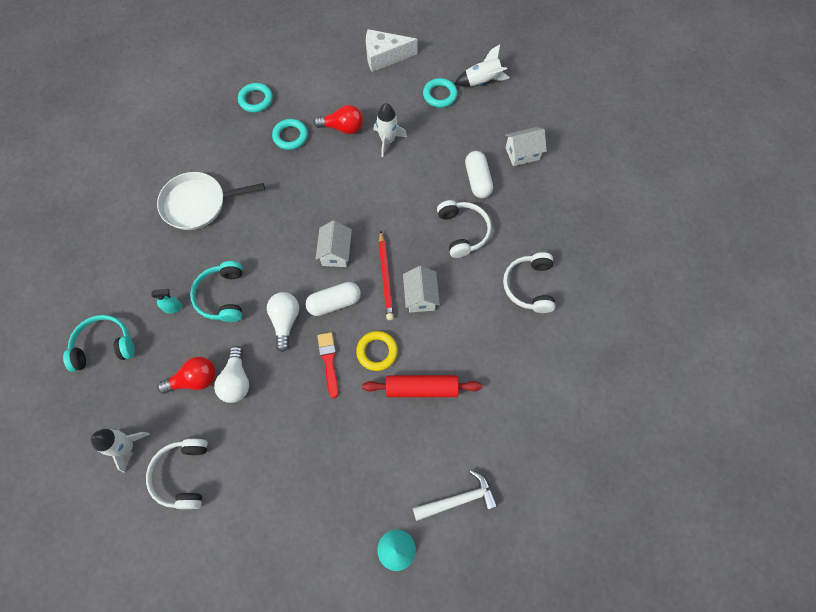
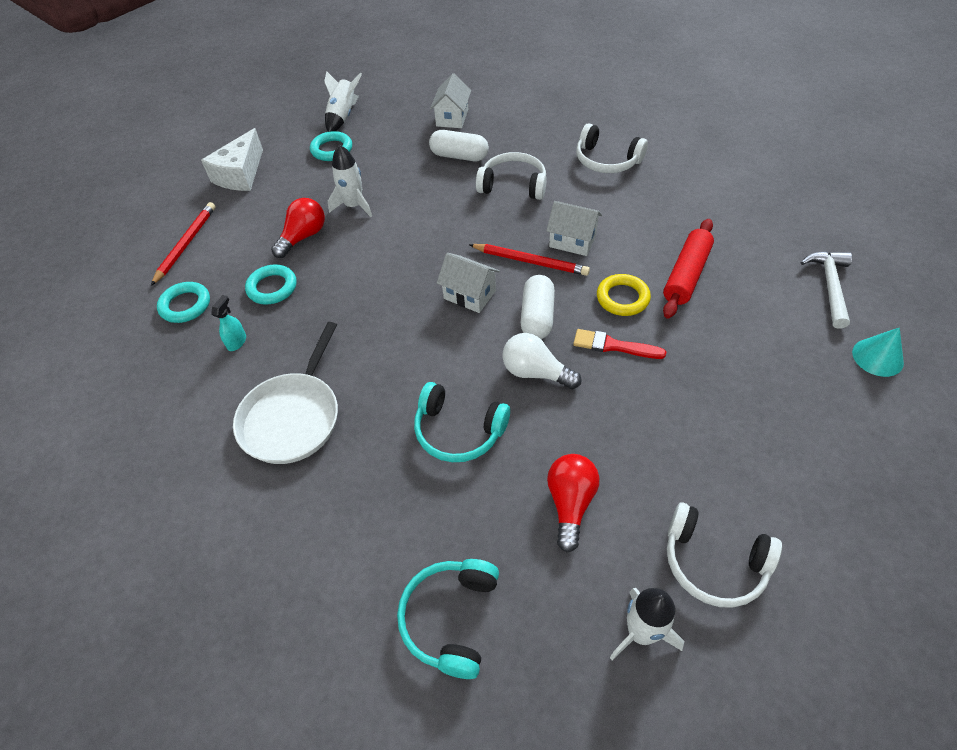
camera: 60 degrees left, 15 degrees down
(173, 307) = (440, 498): turquoise spray bottle -> turquoise spray bottle (237, 342)
(236, 381) = (595, 452): white light bulb -> none
(305, 68) = (186, 244): none -> red pencil

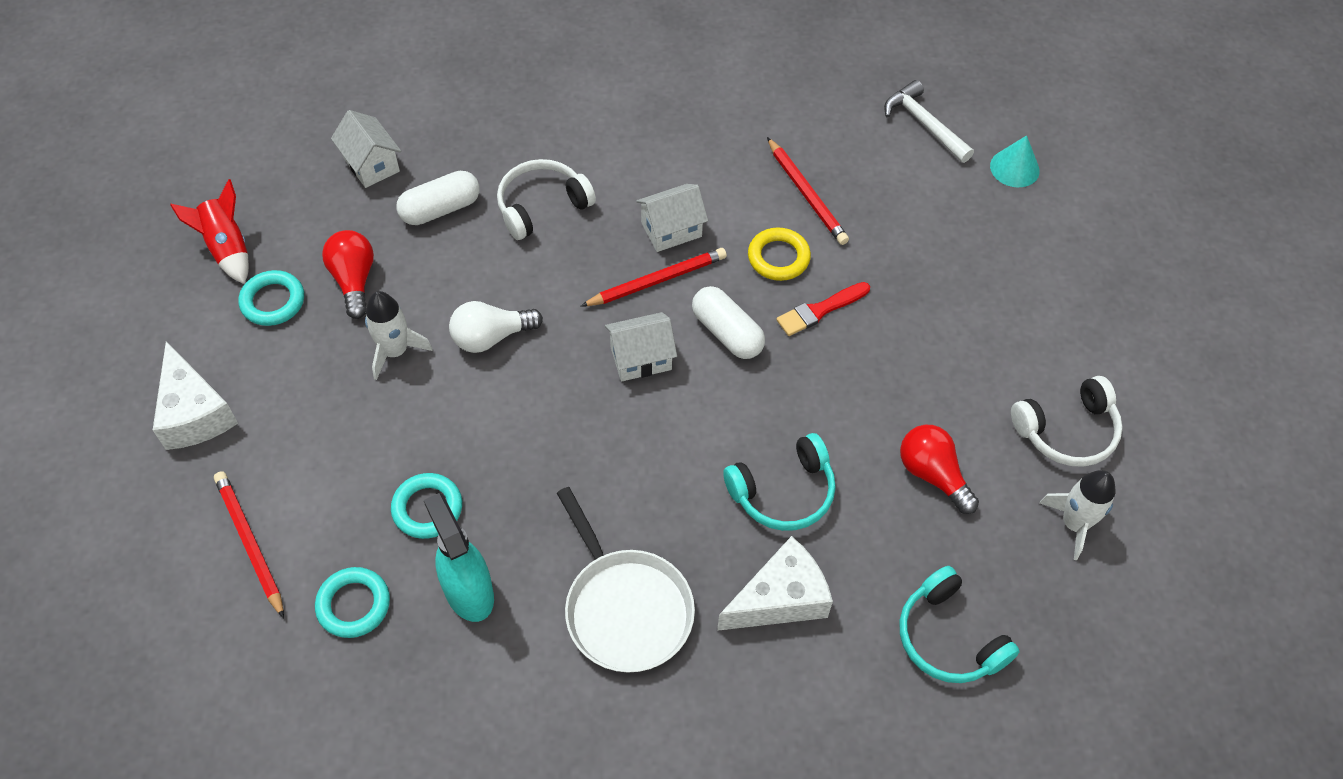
camera: 50 degrees left, 5 degrees up
(237, 342) = (468, 591): turquoise spray bottle -> turquoise spray bottle, size x2.01
(303, 237) = (384, 428): red light bulb -> red light bulb (354, 280)
(343, 116) = (227, 248): white rocket -> red rocket
(378, 490) = (780, 598): none -> white cheese
(535, 372) = (785, 387): white light bulb -> white light bulb (491, 337)
(606, 160) = (604, 113): white headphones -> none
(686, 275) = (806, 194): red rolling pin -> red pencil

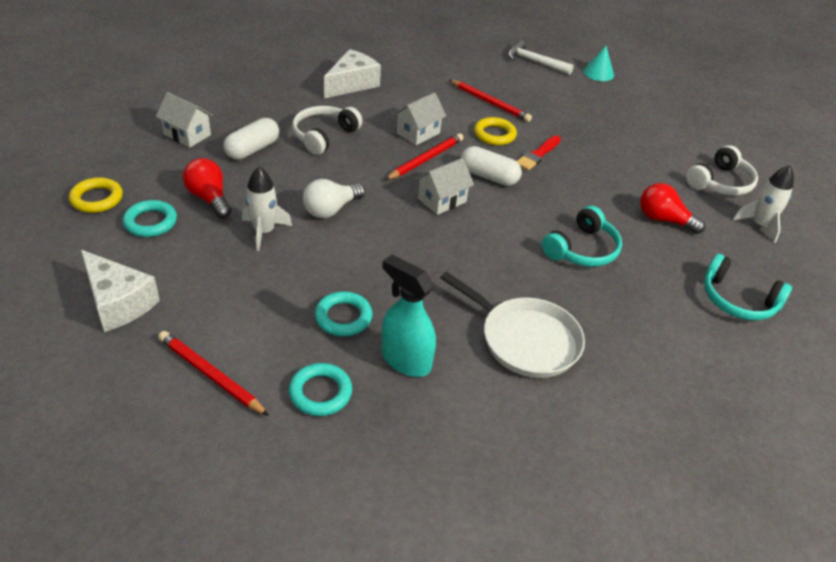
camera: 25 degrees left, 15 degrees down
(227, 248) = (97, 199): red rocket -> yellow ring
(780, 598) = (622, 307): white cheese -> white cheese (352, 84)

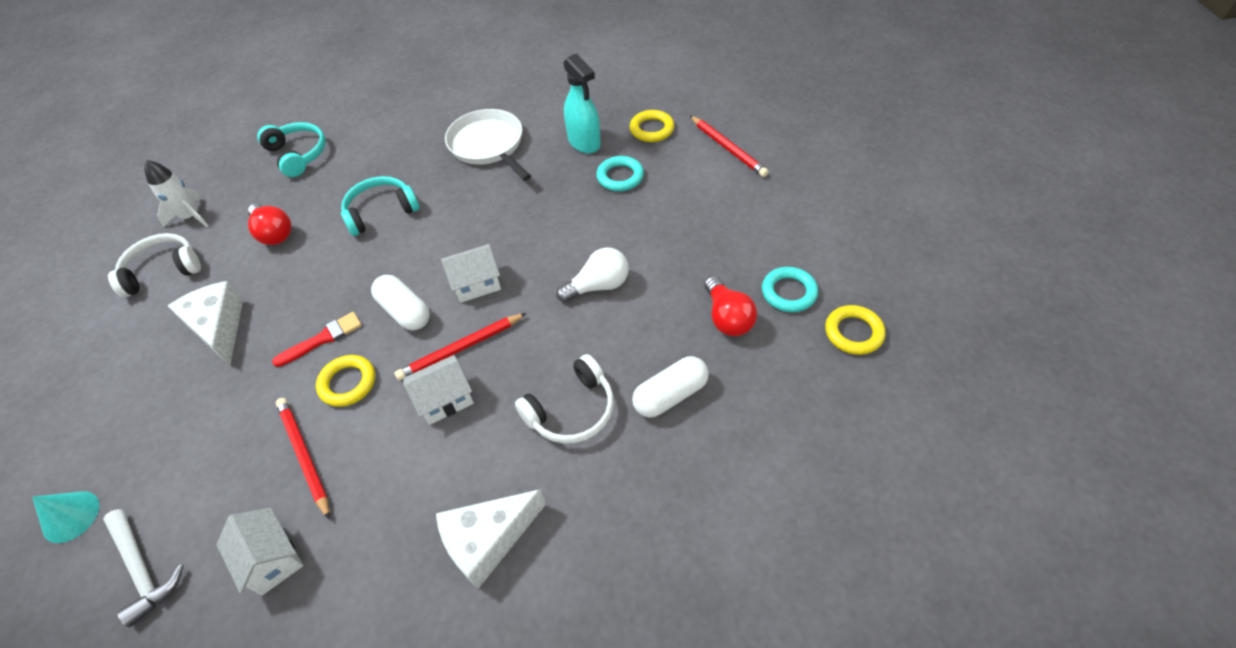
camera: 155 degrees left, 10 degrees up
(118, 302) = (805, 210): white cheese -> white cheese (219, 328)
(187, 135) = (756, 438): white house -> white house (272, 559)
(264, 231) = (673, 267): white rocket -> none
(320, 393) = (652, 129): turquoise ring -> yellow ring

